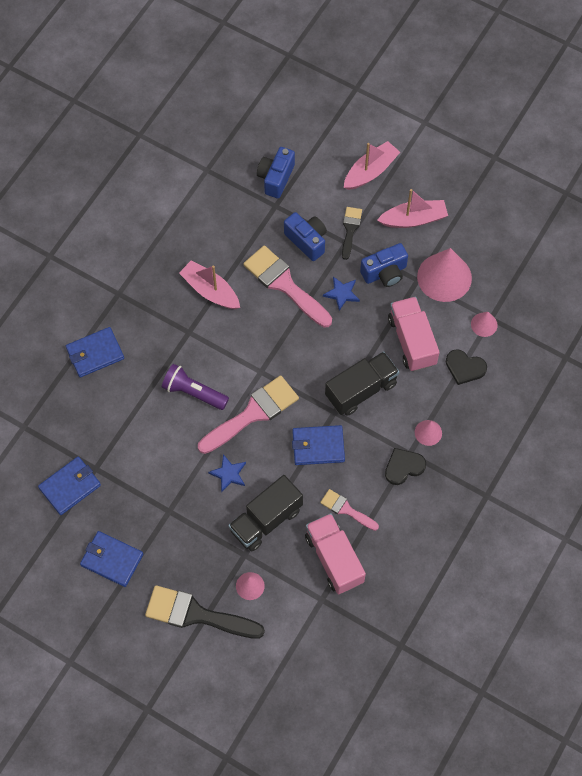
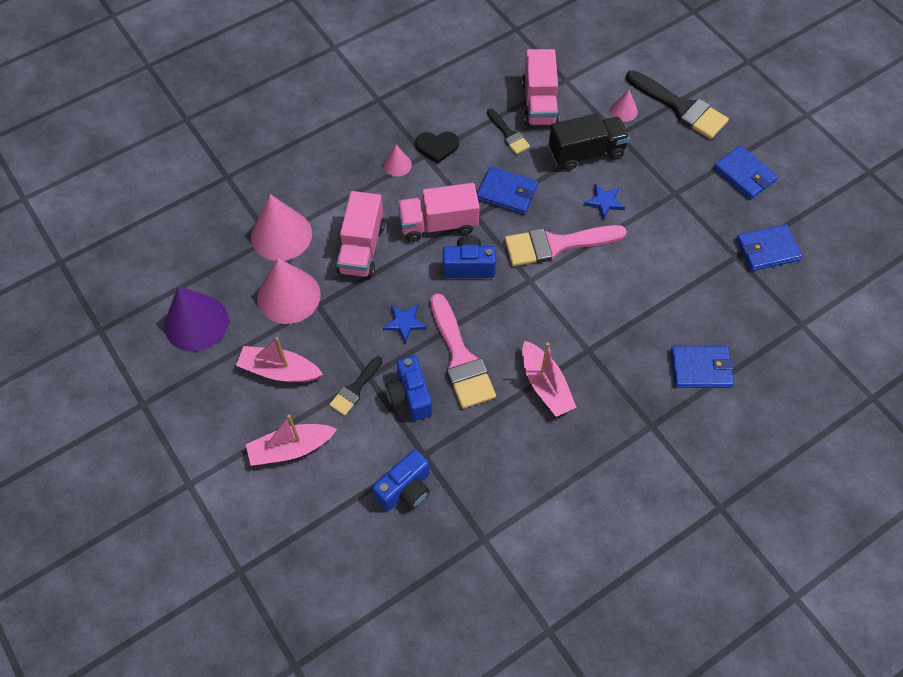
camera: 155 degrees left, 5 degrees down
(193, 392) = (608, 287): purple flashlight -> none
(346, 509) = (508, 134): pink brush -> black brush
(361, 390) = (438, 224): black truck -> pink truck
(385, 273) = (347, 326): blue camera -> blue camera (468, 266)
(464, 367) = (327, 204): black heart -> none
(484, 324) = (281, 235): pink cone -> pink cone, size x2.07
(499, 227) = (196, 323): none -> purple cone

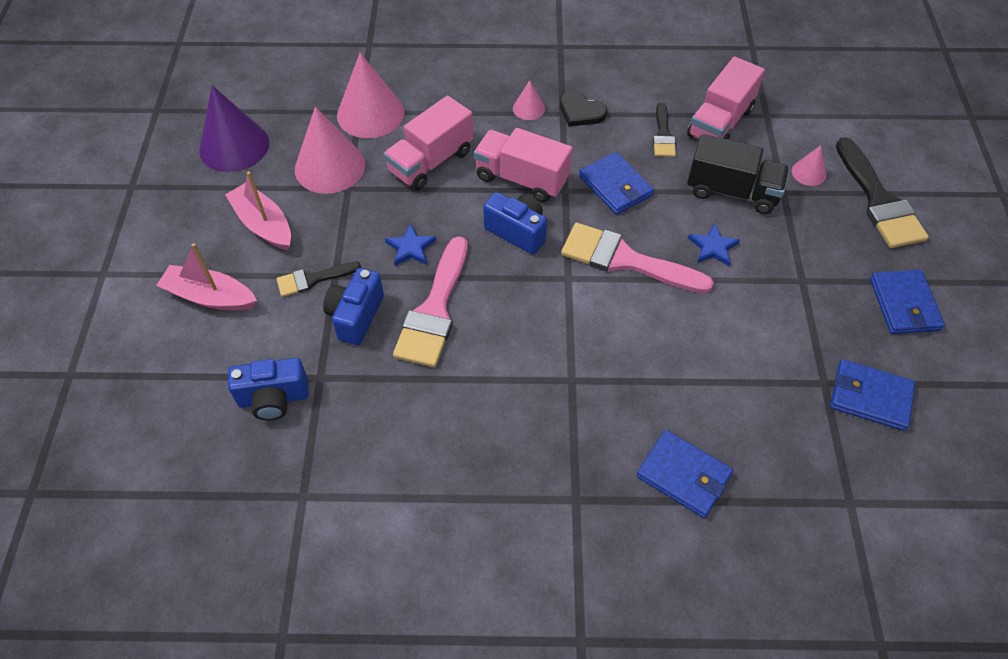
camera: 35 degrees right, 5 degrees down
(545, 385) = (496, 387): pink boat -> none

